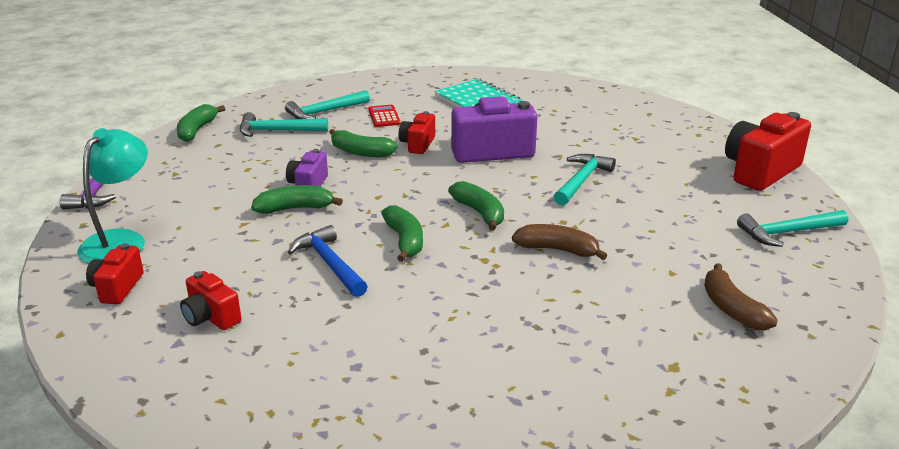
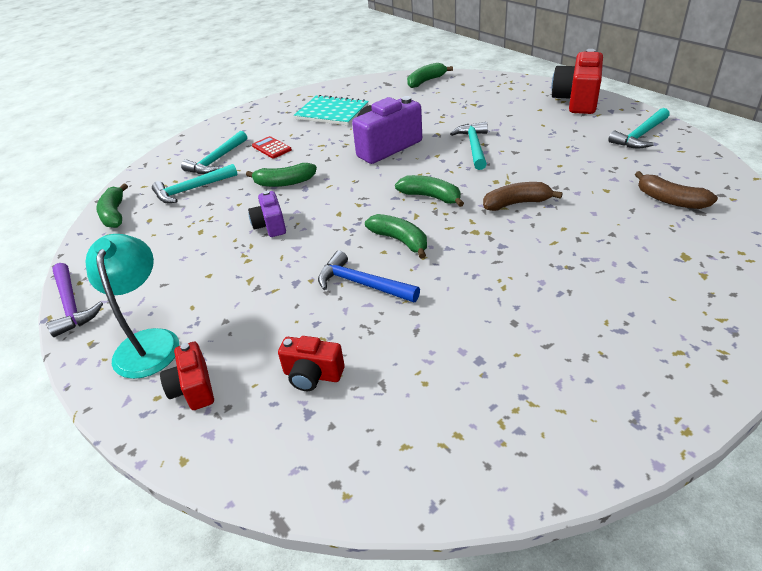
camera: 25 degrees left, 10 degrees up
(295, 208) = (281, 249): green banana -> green banana (426, 81)
(418, 144) = (323, 161): red camera -> none

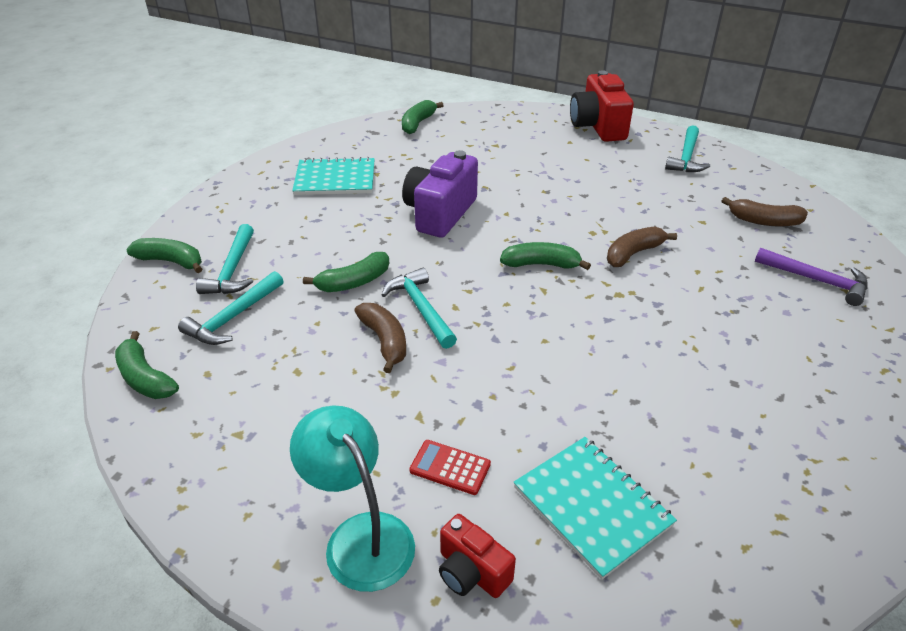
camera: 30 degrees left, 0 degrees up
(71, 305) = (200, 523): purple hammer -> purple hammer (816, 280)
(270, 225) = (385, 341): purple camera -> brown banana
(271, 148) = (296, 239): red calculator -> red calculator (450, 467)
(312, 375) = (592, 506): red camera -> turquoise notebook
(362, 284) = (555, 385): blue hammer -> none
(400, 241) = (552, 323): green banana -> green banana (171, 261)
(474, 147) = (538, 196): turquoise hammer -> turquoise hammer (421, 309)

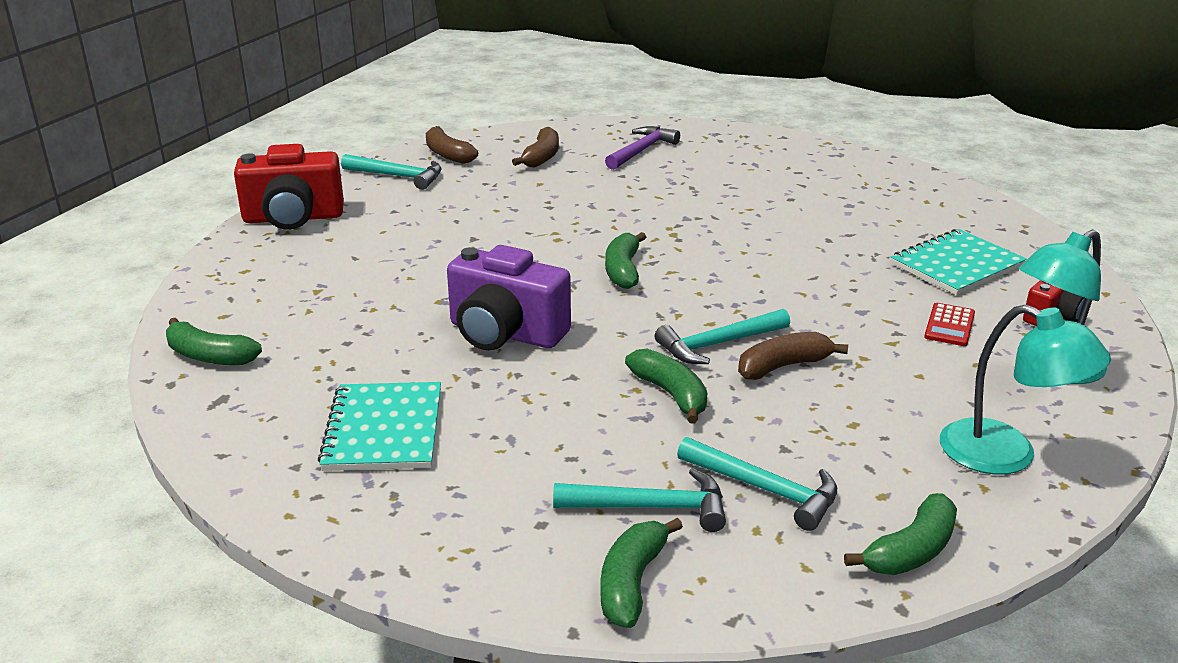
camera: 90 degrees left, 10 degrees down
(231, 459) = (1006, 455): none -> turquoise lamp
(633, 253) = (600, 221): brown banana -> brown banana (447, 154)

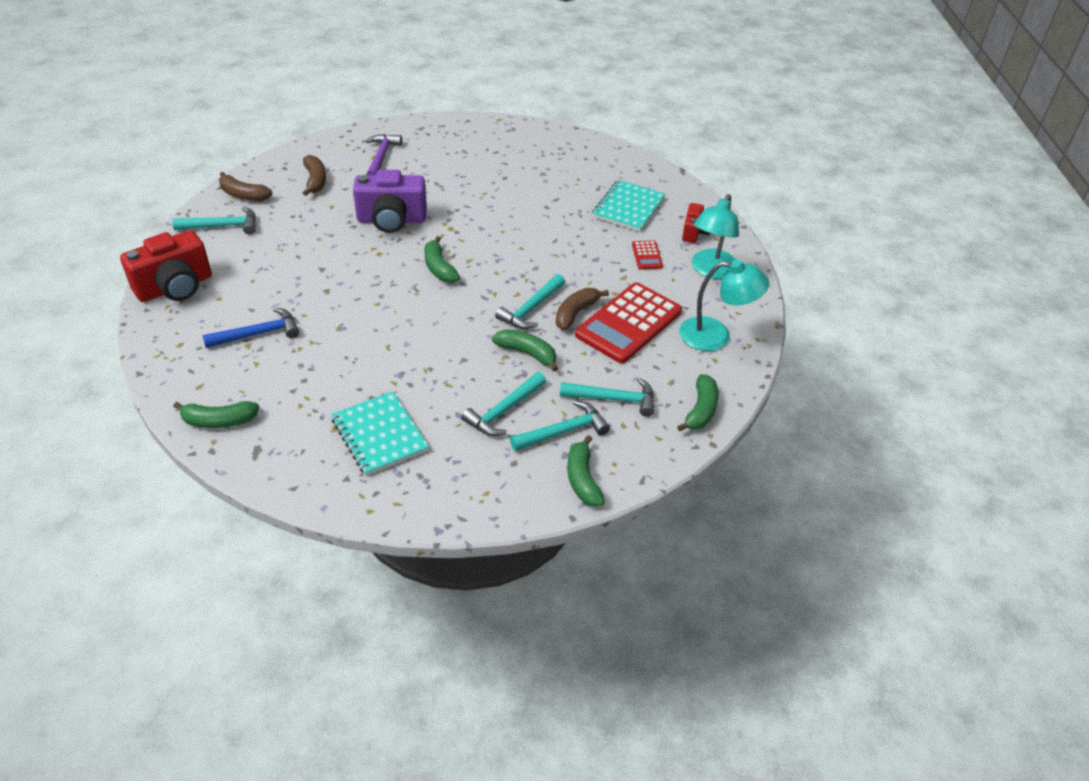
camera: 30 degrees left, 15 degrees up
(339, 282) = (258, 334): none -> blue hammer
(505, 333) = (400, 341): purple camera -> purple camera (391, 220)
(580, 453) = (504, 410): none -> turquoise hammer
(861, 400) = (628, 323): none -> red calculator

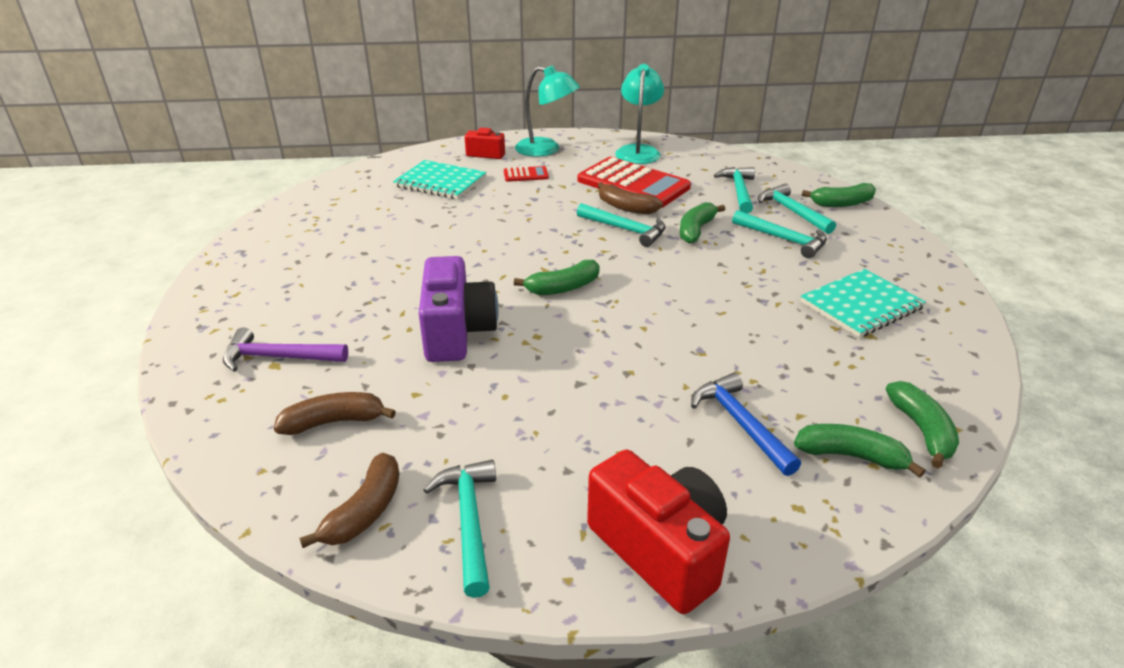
camera: 90 degrees left, 10 degrees down
(701, 410) = (733, 159): green banana -> green banana (851, 456)

